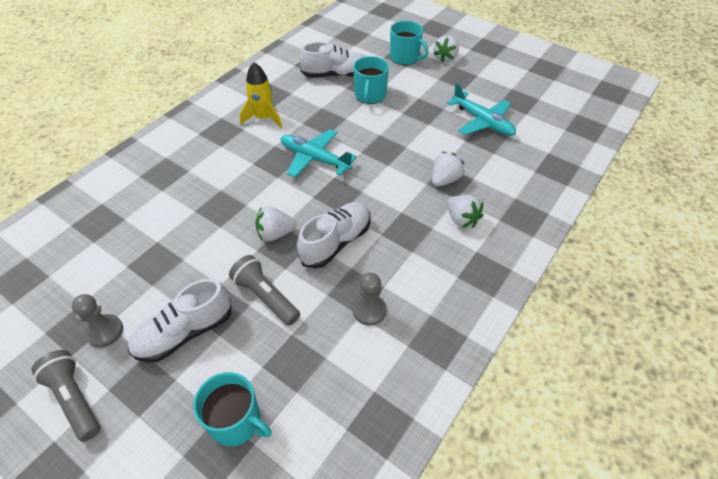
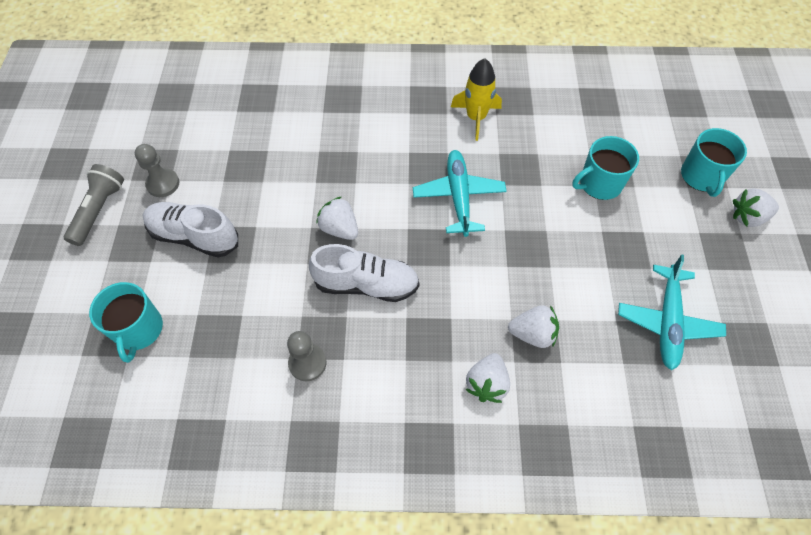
camera: 55 degrees right, 10 degrees up
(265, 297) = (266, 269): grey flashlight -> none
(336, 75) = (600, 133): white shoe -> none

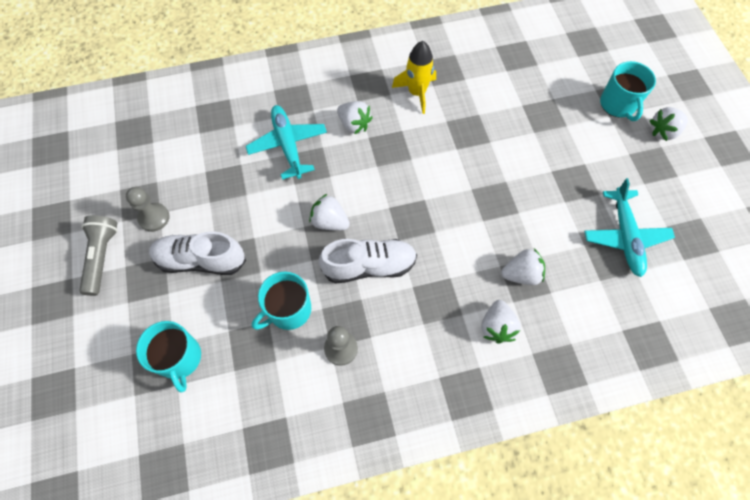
camera: 15 degrees left, 5 degrees up
(398, 136) = (354, 125): none -> white strawberry
(459, 197) = (424, 168): turquoise plane -> turquoise plane (288, 145)
(599, 184) = (537, 130): turquoise mug -> turquoise mug (288, 310)

